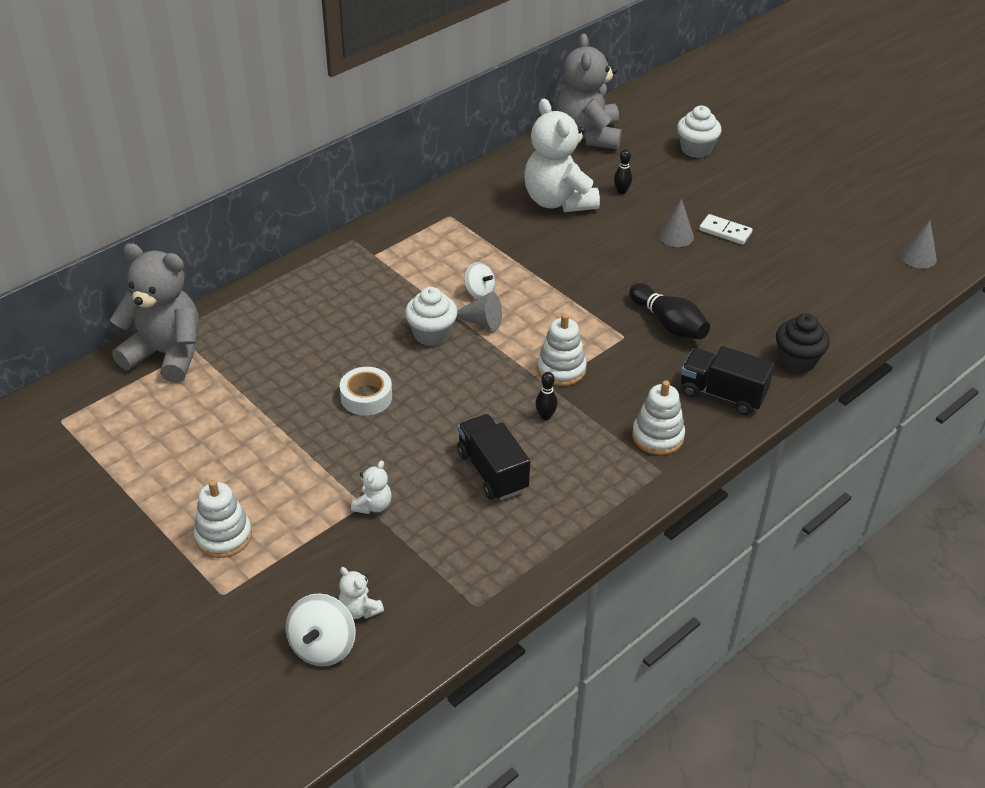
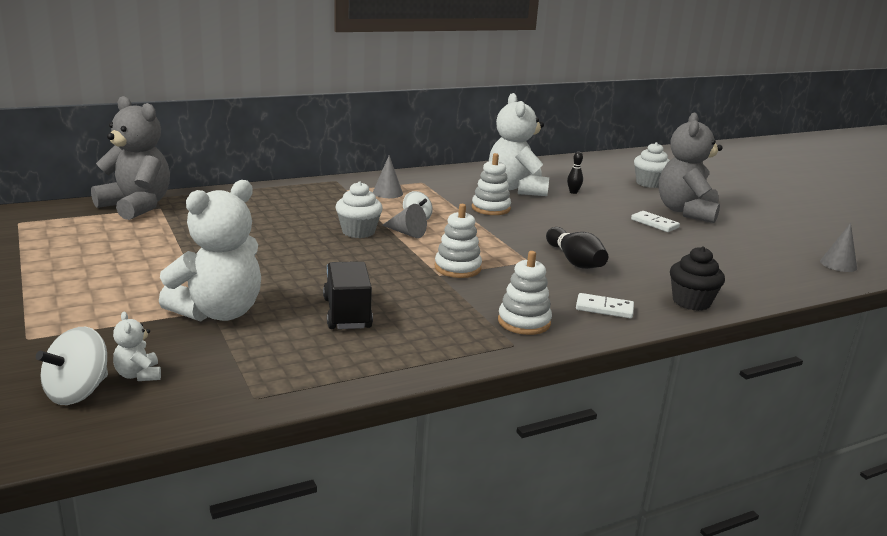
camera: 15 degrees right, 20 degrees down
(223, 536) = (69, 304): white stacking toy -> white stacking toy (490, 208)
(366, 397) = (273, 253): white tape -> none
(373, 505) = (219, 312): white teddy bear -> white teddy bear, size x2.40
(545, 416) = (423, 291): black bowling pin -> none
(588, 135) = (562, 165): grey teddy bear -> grey teddy bear (686, 212)
(676, 236) = (608, 219): grey cone -> grey cone (387, 193)
(722, 394) = (604, 308): black truck -> white domino

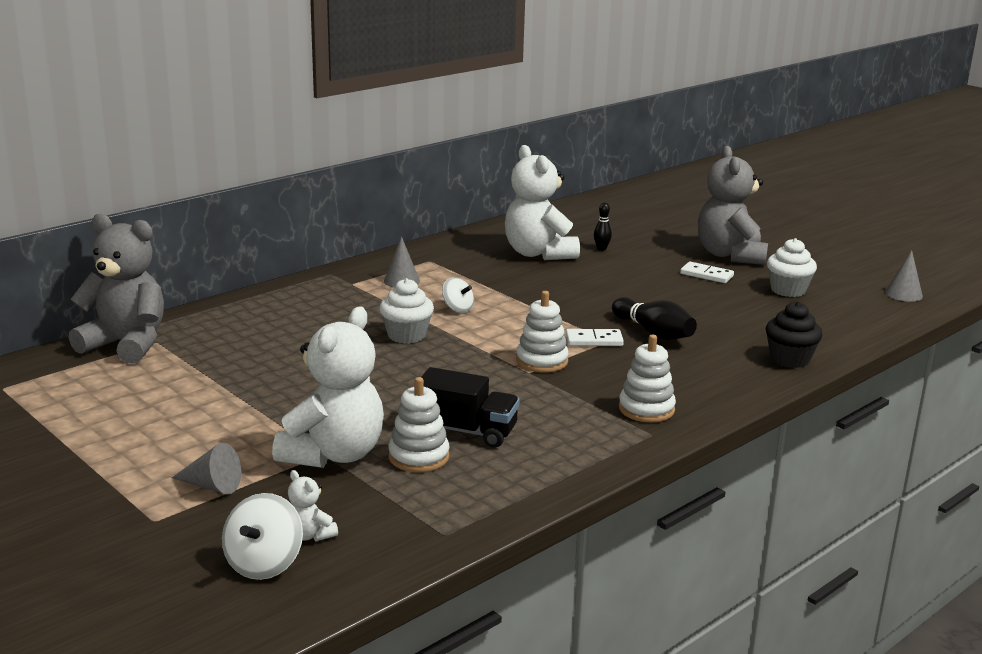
camera: 15 degrees left, 0 degrees up
(347, 313) = (466, 431): black truck -> black truck turned 135 degrees clockwise
(406, 233) = (459, 328): grey cone -> grey cone (212, 486)
(490, 208) = (527, 283): white stacking toy -> white stacking toy (419, 457)
(604, 308) = (713, 381): white domino -> white domino (594, 340)
(649, 183) = (673, 225): white cupcake -> white cupcake (788, 290)

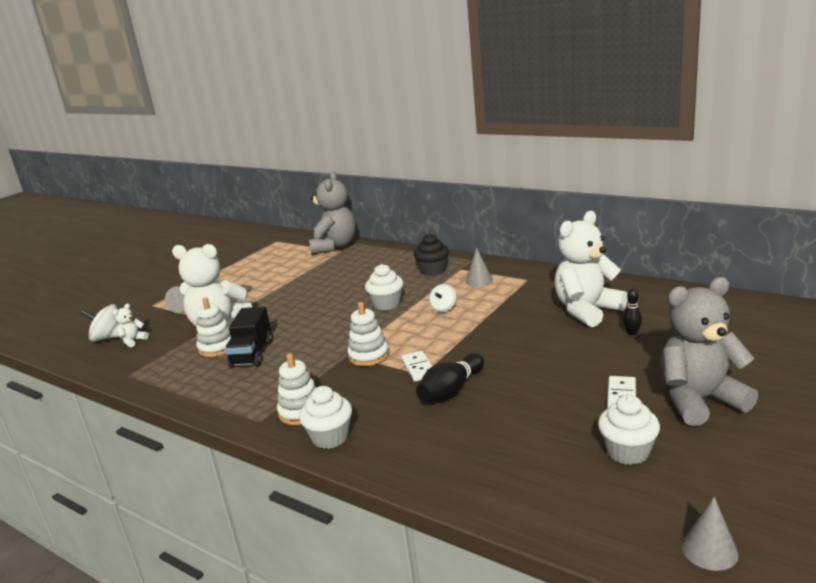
camera: 80 degrees right, 0 degrees up
(708, 398) = (330, 437): none -> white cupcake
(789, 359) = (434, 473): black cupcake -> black cupcake (433, 271)

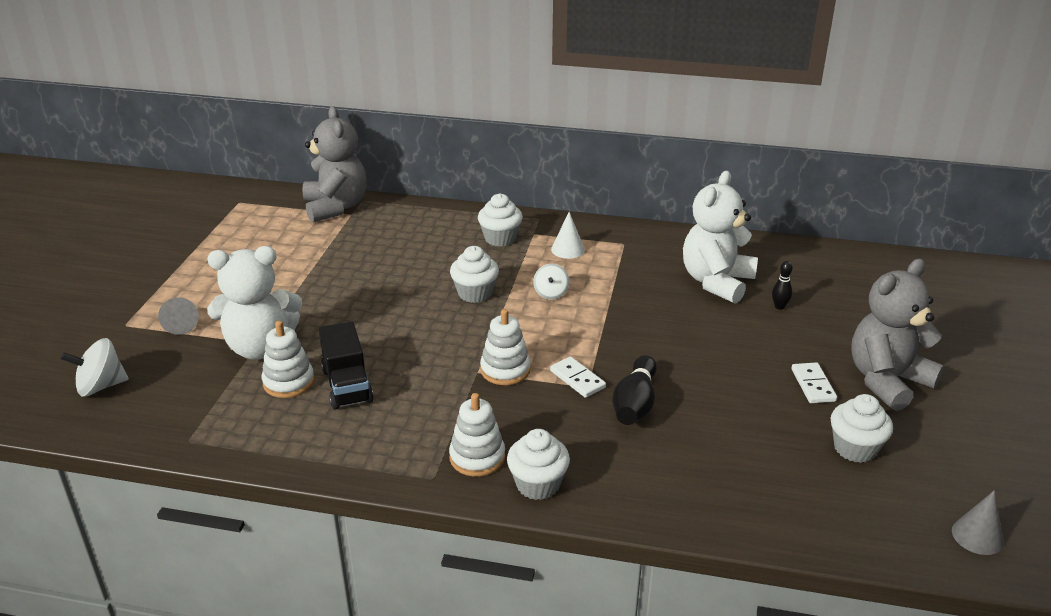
camera: 25 degrees left, 10 degrees up
(133, 341) = (147, 387): white teddy bear -> none
(433, 271) = (500, 238): black cupcake -> white cupcake
(479, 281) = (568, 249): grey cone -> white cone

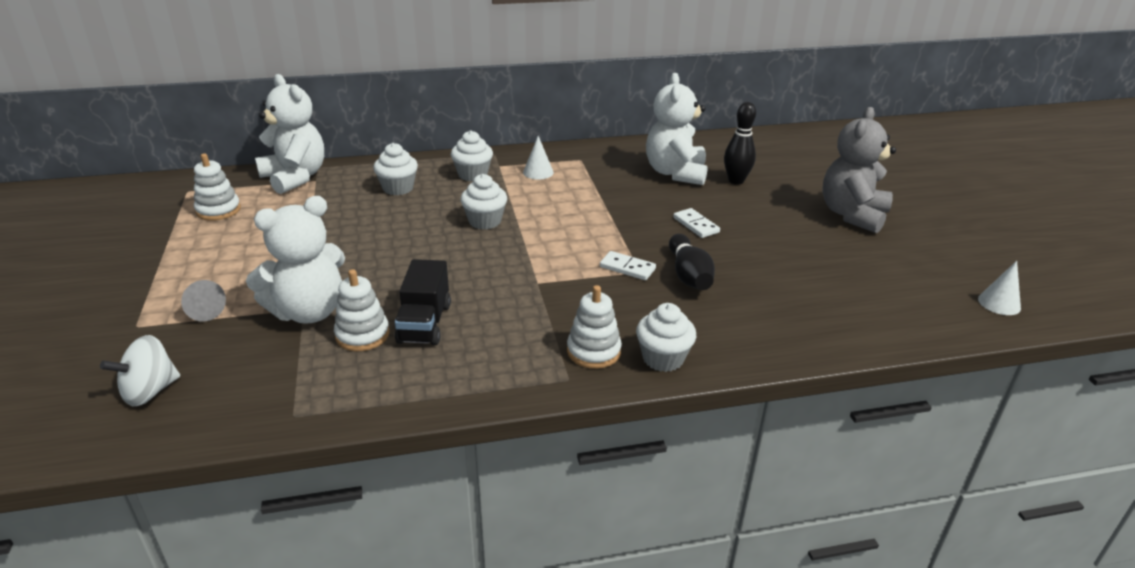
camera: 25 degrees left, 0 degrees up
(336, 207) = (295, 177): grey teddy bear -> white teddy bear
(347, 386) = (424, 323): black truck -> black truck turned 45 degrees clockwise
(505, 370) = (560, 275): white stacking toy -> white stacking toy (218, 210)
(551, 293) = (551, 207): white spinning top -> none
(779, 306) = (736, 181): black bowling pin -> black bowling pin, size x1.84
(813, 385) = (806, 229): white domino -> white domino (696, 225)
(855, 448) = (872, 266): white cupcake -> white cupcake (398, 188)
(977, 536) = (999, 303): grey cone -> white cone

